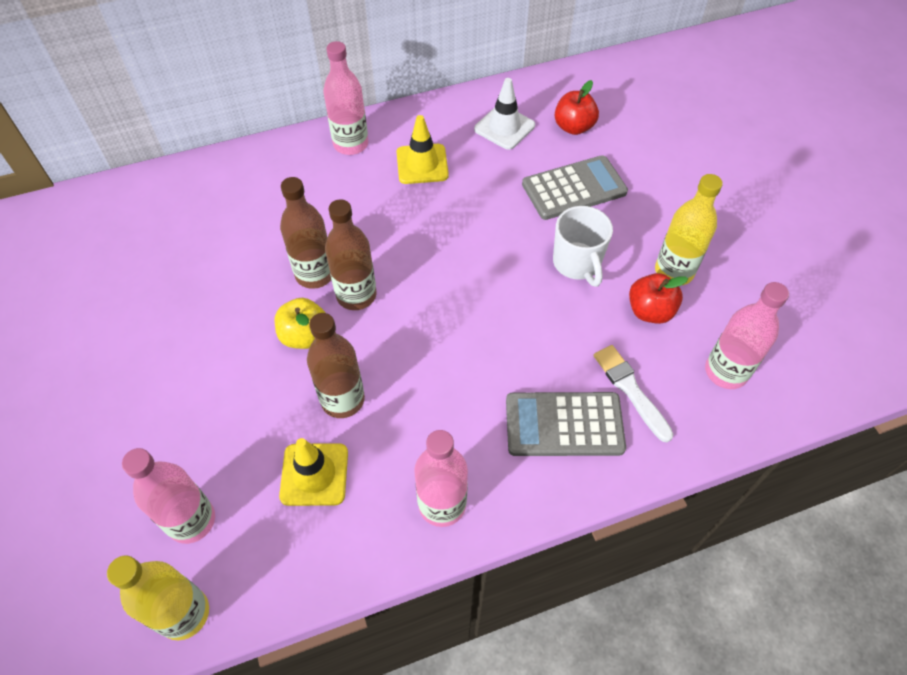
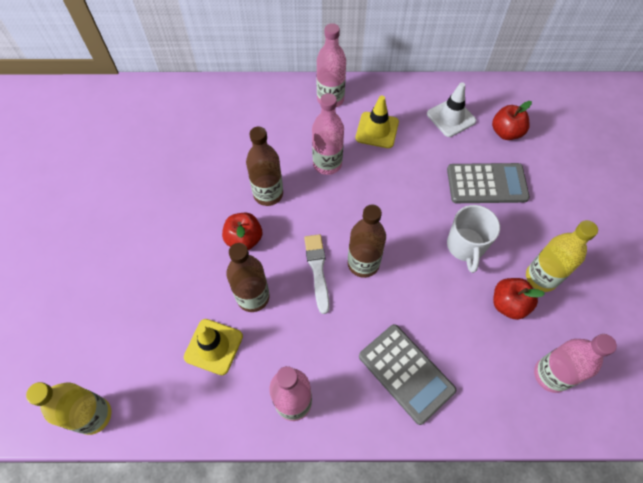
camera: 20 degrees right, 5 degrees up
(191, 520) = (121, 350): pink bottle -> pink bottle (327, 164)
(304, 336) = (244, 239): yellow apple -> red apple
(356, 295) = (291, 220): brown bottle -> brown bottle (363, 263)
(564, 424) = (406, 373): grey calculator -> grey calculator turned 150 degrees counterclockwise
(631, 390) = (468, 364): white brush -> white brush (317, 270)

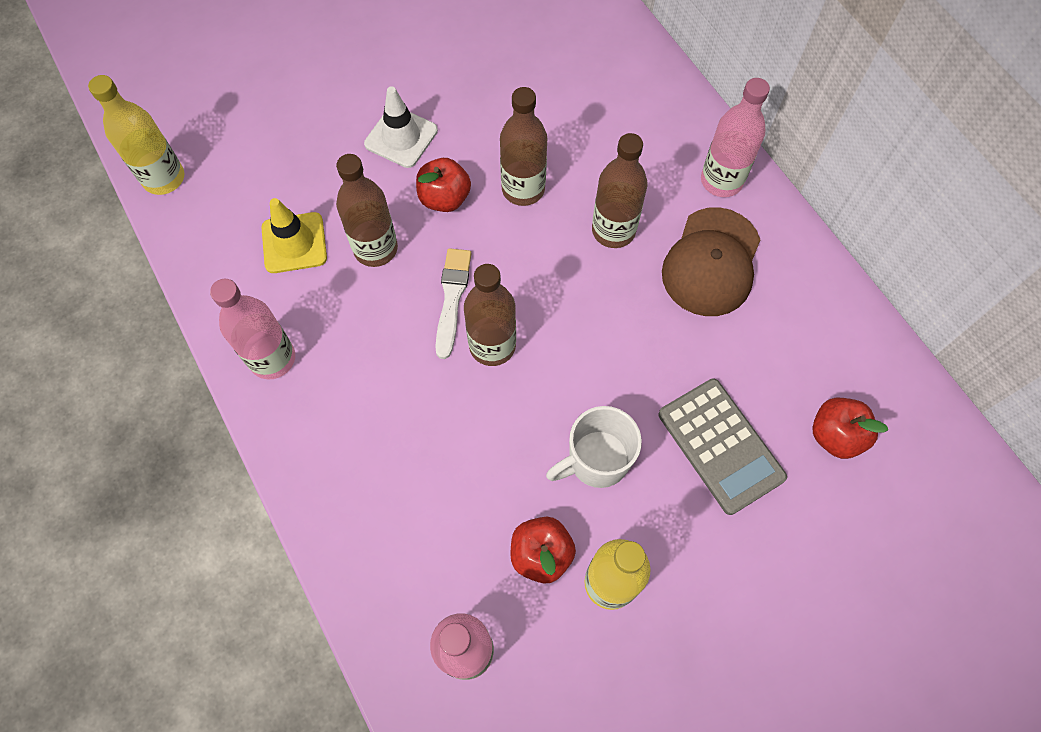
camera: 60 degrees right, 5 degrees up
(317, 270) = (452, 298): white brush -> white brush turned 45 degrees counterclockwise
(327, 164) = (613, 230): pink bottle -> brown bottle
(377, 130) = (711, 262): yellow traffic cone -> brown cap
(406, 373) = (372, 465): grey calculator -> none
(451, 117) = (806, 347): white traffic cone -> white traffic cone (401, 137)

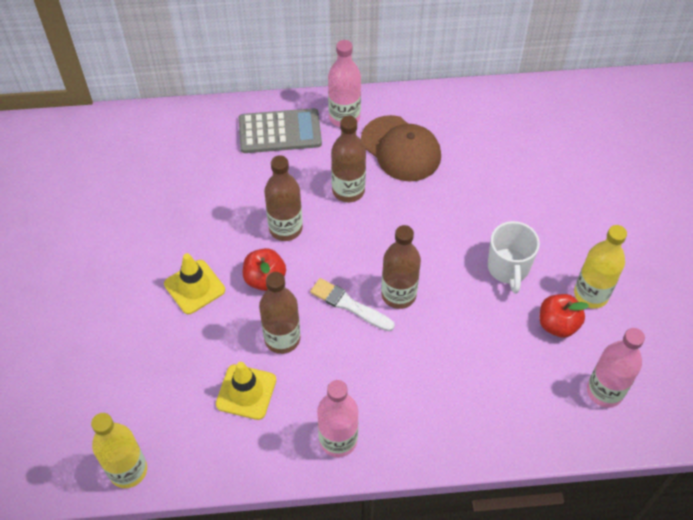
camera: 65 degrees left, 10 degrees down
(401, 137) = (194, 287): white traffic cone -> yellow traffic cone
(720, 446) = (527, 199): grey calculator -> grey calculator (280, 132)
(835, 435) = (546, 141): red apple -> none

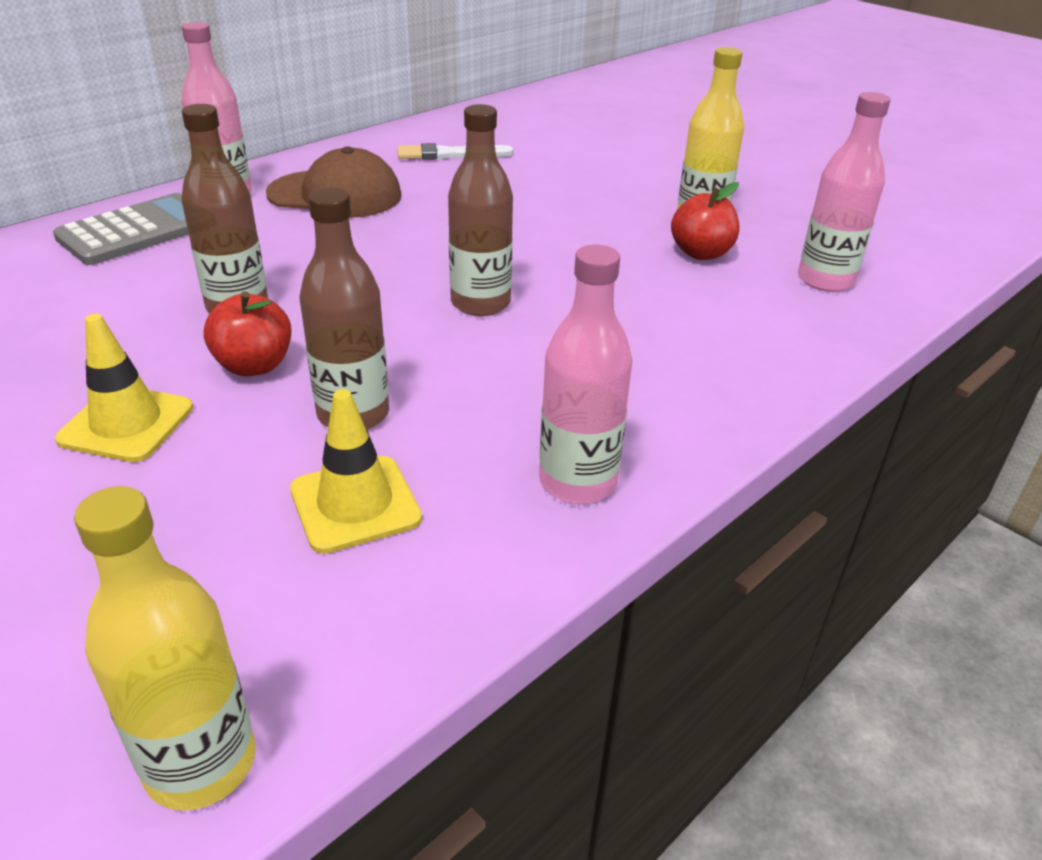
camera: 40 degrees left, 20 degrees down
(348, 190) = (300, 245): brown bottle -> none
(349, 305) = (422, 338): white brush -> white brush (450, 154)
(508, 268) = (587, 235): white mug -> none

